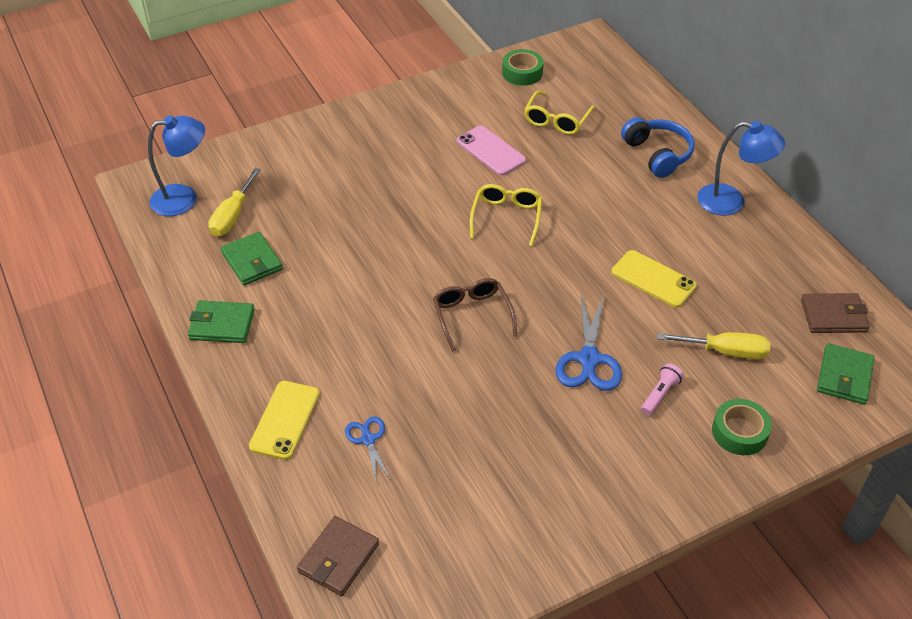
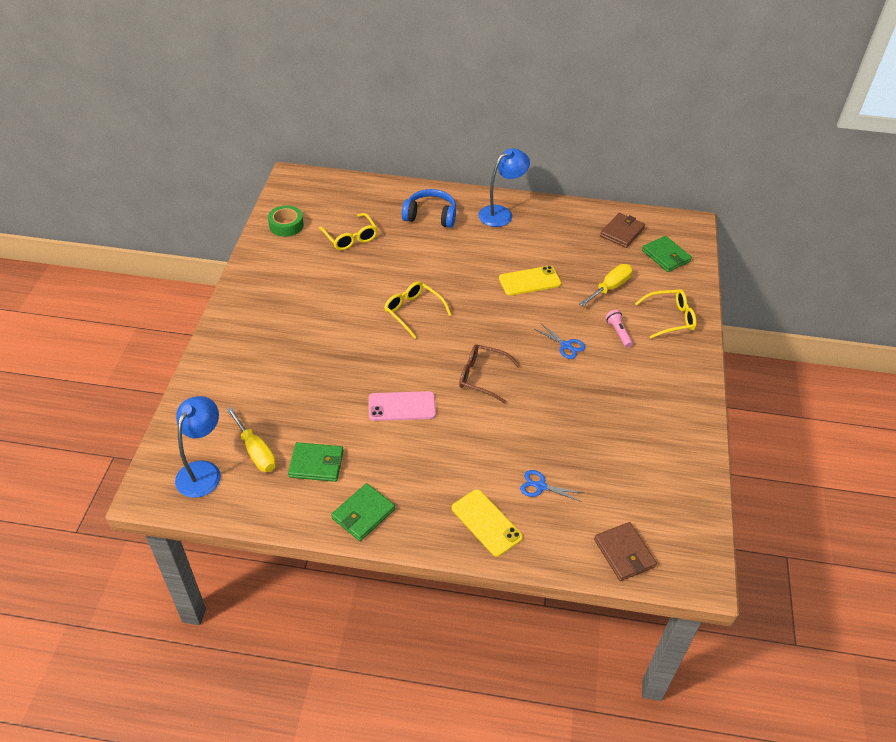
camera: 55 degrees left, 0 degrees up
(490, 151) = (344, 283): pink phone -> pink phone (402, 406)
(589, 359) = (566, 345): blue scissors -> blue scissors, size x0.58
(739, 432) = (670, 318): green tape -> yellow glasses

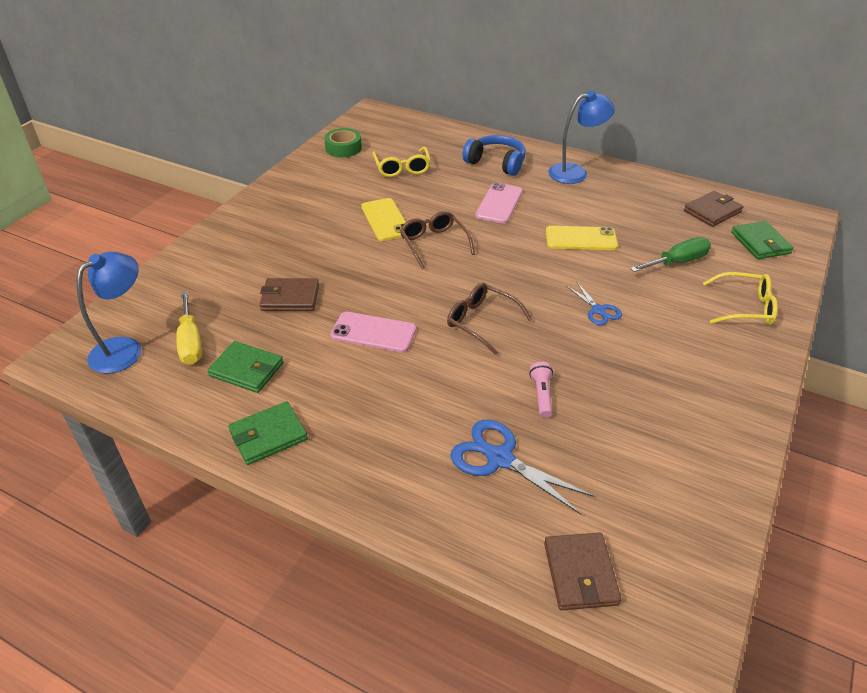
camera: 20 degrees right, 5 degrees down
(317, 391) = (290, 298): none -> brown wallet
(413, 311) = (434, 244): yellow glasses -> brown glasses
(450, 259) = (499, 203): none -> pink phone
(486, 522) = (411, 484): yellow phone -> yellow phone (385, 220)
(541, 486) = (500, 459): blue scissors -> blue scissors, size x1.71
(610, 287) = (677, 262): yellow screwdriver -> green screwdriver
(618, 332) = (670, 309): pink flashlight -> pink flashlight (541, 395)

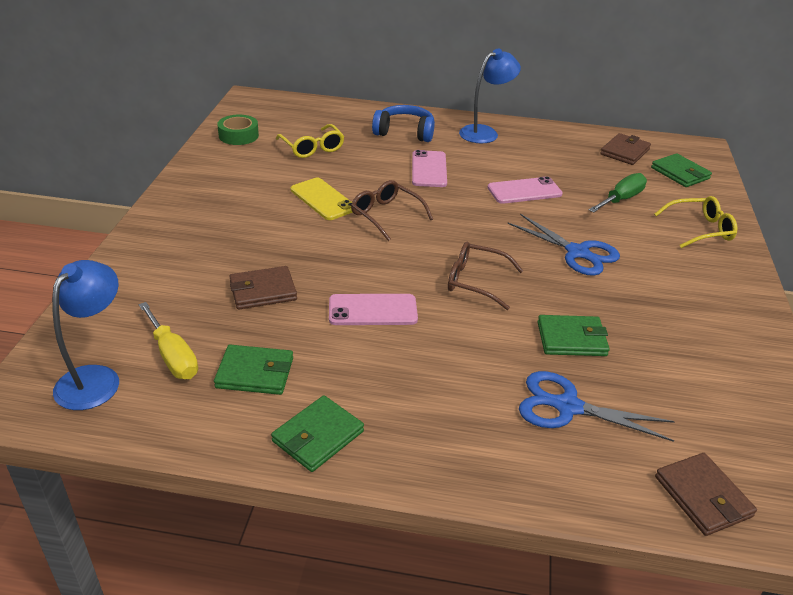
camera: 20 degrees left, 5 degrees down
(541, 395) = (571, 339): pink flashlight -> green wallet
(581, 239) = (524, 191): yellow phone -> pink phone
(598, 310) = (577, 252): blue scissors -> blue scissors, size x1.71

